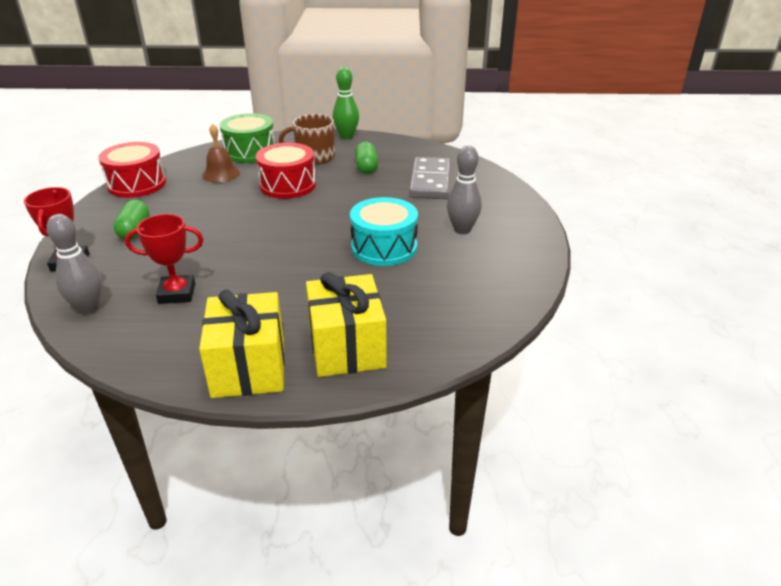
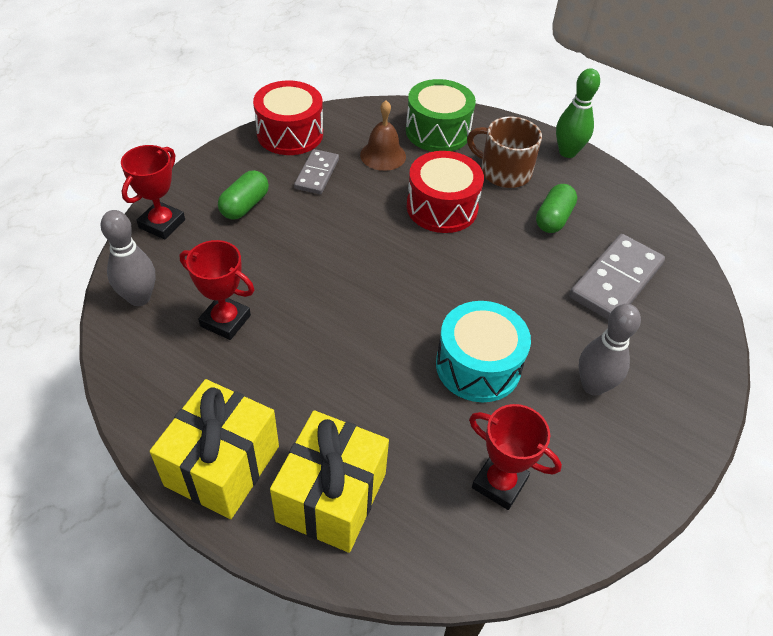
camera: 30 degrees right, 15 degrees up
(179, 197) = (317, 174): none -> grey domino
(449, 293) = (499, 483): none -> red trophy

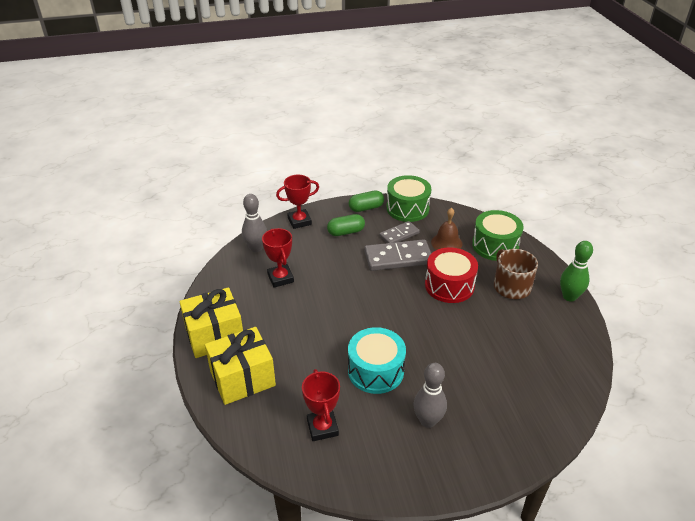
camera: 45 degrees right, 10 degrees down
(290, 134) = (407, 208): red drum -> green drum
(553, 219) = (512, 327): green capsule -> green capsule (366, 208)
(615, 280) = (511, 380): grey domino -> grey domino (398, 257)

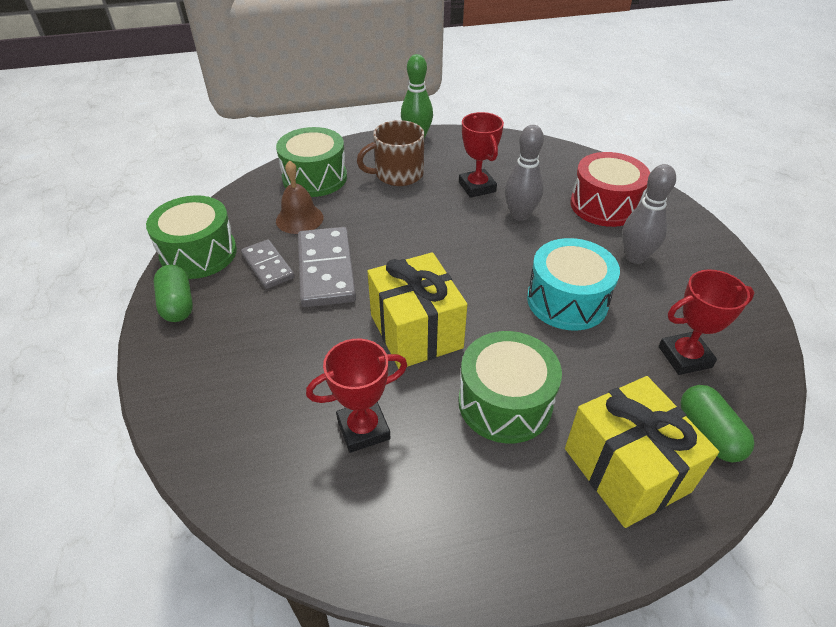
camera: 90 degrees left, 5 degrees up
(215, 335) = (531, 534): yellow gift -> yellow gift (416, 331)
(256, 248) = (259, 482): grey bowling pin -> grey bowling pin (520, 215)
(292, 332) = (505, 402): none -> green drum
(299, 221) = (185, 406): red trophy -> red trophy (477, 187)
(346, 232) = (242, 332): green capsule -> green capsule (708, 433)
(449, 285) = (394, 223): red drum -> red drum (604, 205)

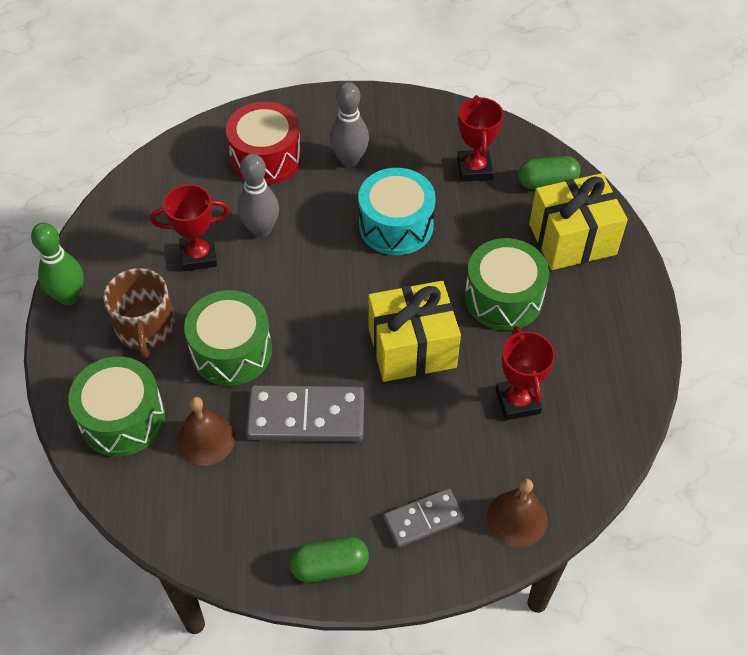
camera: 80 degrees left, 10 degrees up
(199, 253) = (244, 550): green drum -> green drum (231, 351)
(214, 441) = (517, 518): none -> brown bell
(268, 266) = (286, 474): grey domino -> grey domino (423, 519)

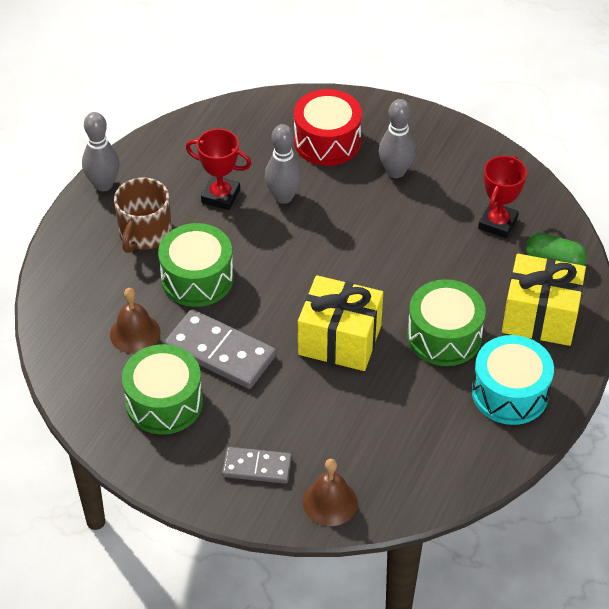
camera: 30 degrees right, 5 degrees down
(69, 297) = (103, 184): green bowling pin -> grey bowling pin
(122, 418) = (85, 290): green drum -> green drum (164, 402)
(329, 566) = (164, 464): green capsule -> none
(396, 225) = (396, 240): turquoise drum -> turquoise drum (510, 393)
(517, 401) = (395, 419): red trophy -> none

